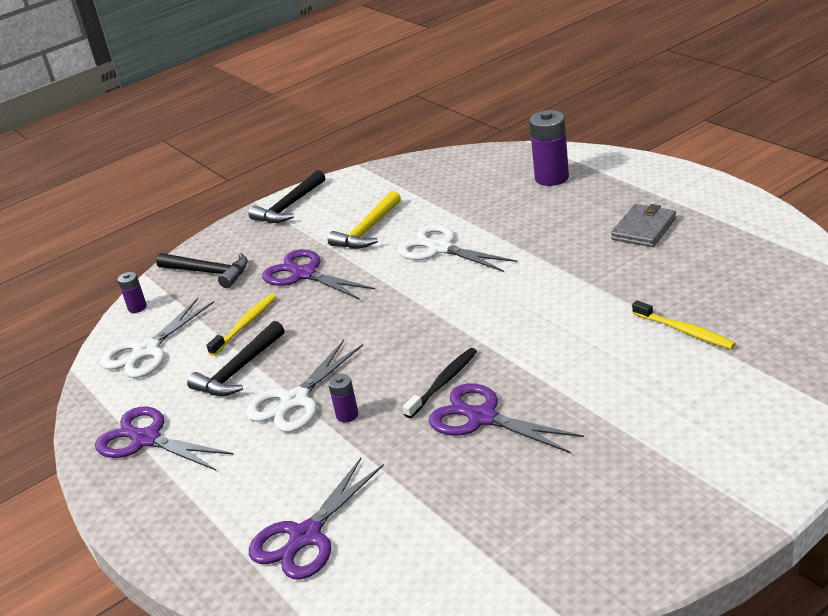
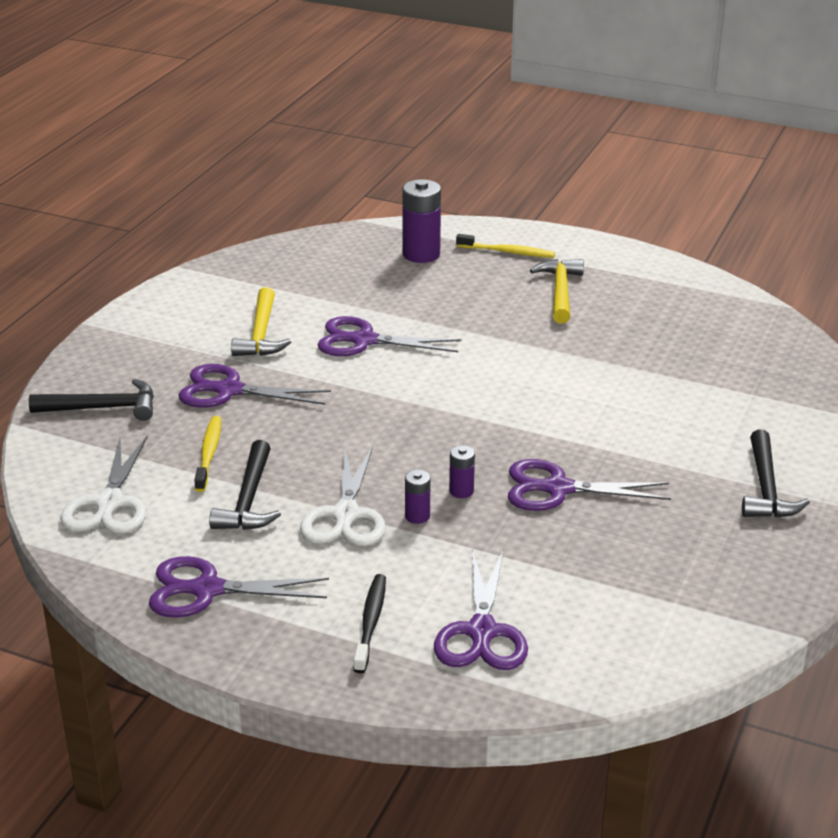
camera: 35 degrees left, 0 degrees up
(137, 307) = (45, 461): purple battery -> purple battery (461, 491)
(289, 206) = (135, 322): black hammer -> black hammer (766, 488)
(440, 248) = (364, 340): white scissors -> purple scissors
(443, 383) = (489, 466): black toothbrush -> black toothbrush (370, 622)
(644, 229) = (560, 291): grey wallet -> yellow hammer
(684, 331) = (678, 377): yellow toothbrush -> yellow toothbrush (507, 252)

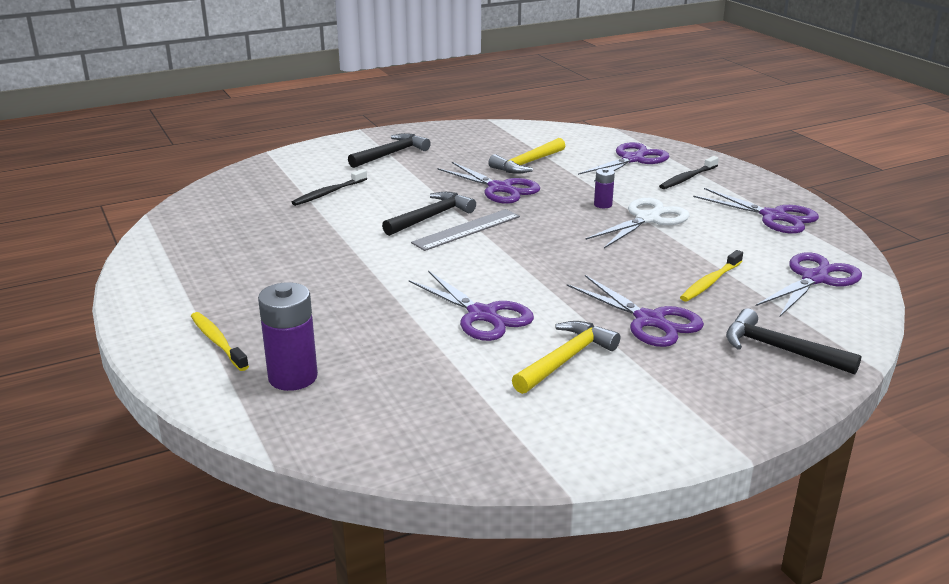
camera: 140 degrees left, 5 degrees down
(109, 503) = (814, 279): white scissors -> purple scissors
(248, 500) = (705, 246): black hammer -> black hammer (431, 217)
(461, 491) = (558, 206): purple battery -> none
(502, 415) = (466, 229): none -> grey ruler
(560, 291) = (258, 288): yellow hammer -> yellow hammer (527, 164)
(704, 399) = (328, 193): none -> black toothbrush

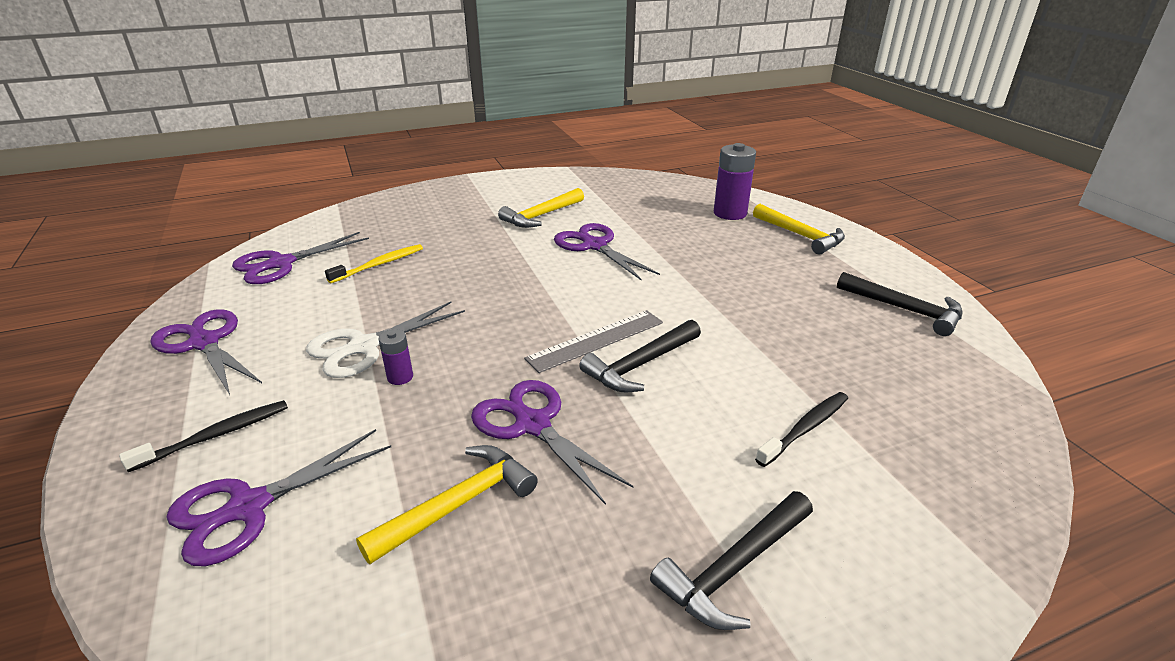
camera: 175 degrees left, 5 degrees up
(217, 342) = (801, 235): yellow toothbrush -> yellow hammer
(649, 320) = (462, 236): purple scissors -> none
(779, 349) = (386, 215): black hammer -> black hammer (905, 310)

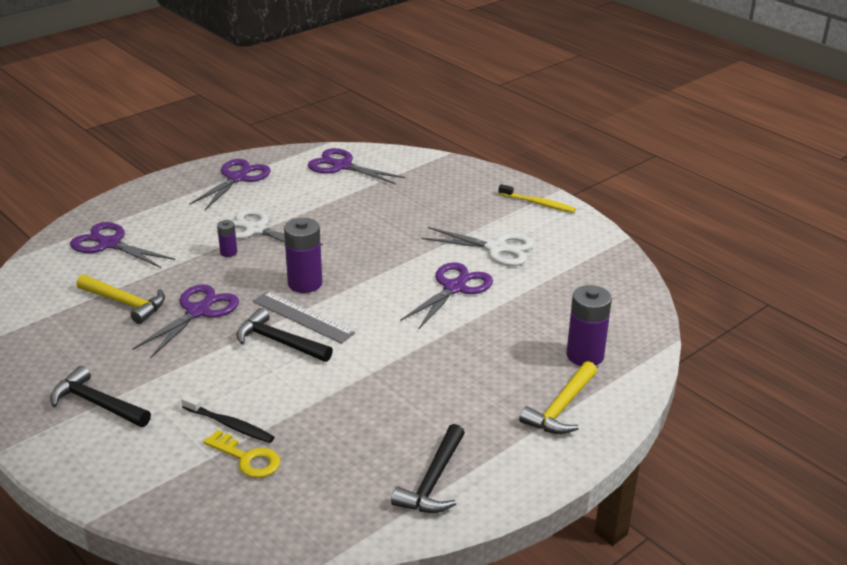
camera: 70 degrees right, 0 degrees up
(216, 435) = (158, 215): black toothbrush -> none
(379, 264) = (362, 202): yellow toothbrush -> yellow toothbrush (538, 203)
(525, 328) = (305, 283): none -> purple battery
(541, 216) = (496, 248): yellow hammer -> white scissors
(874, 422) = (247, 458): none -> yellow key

